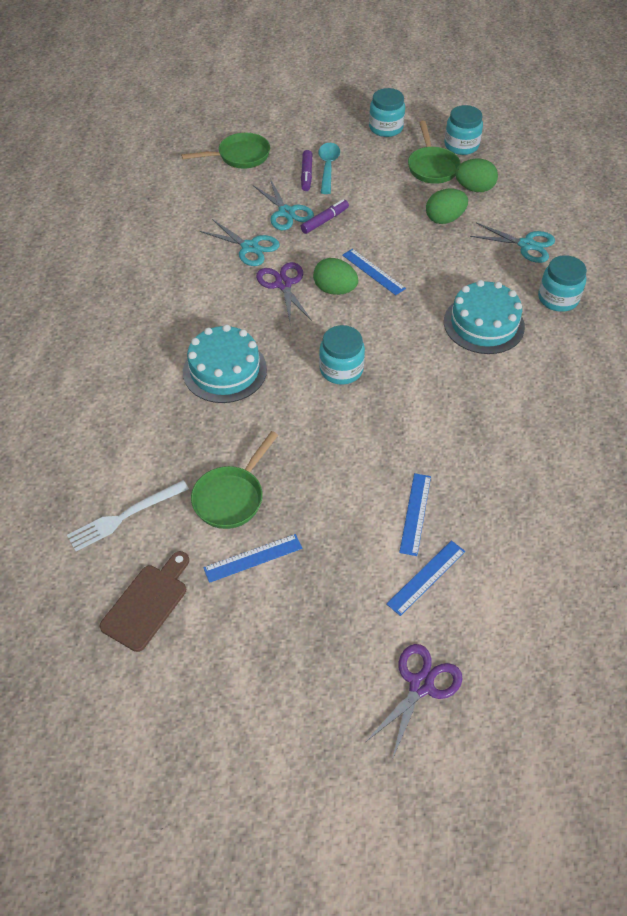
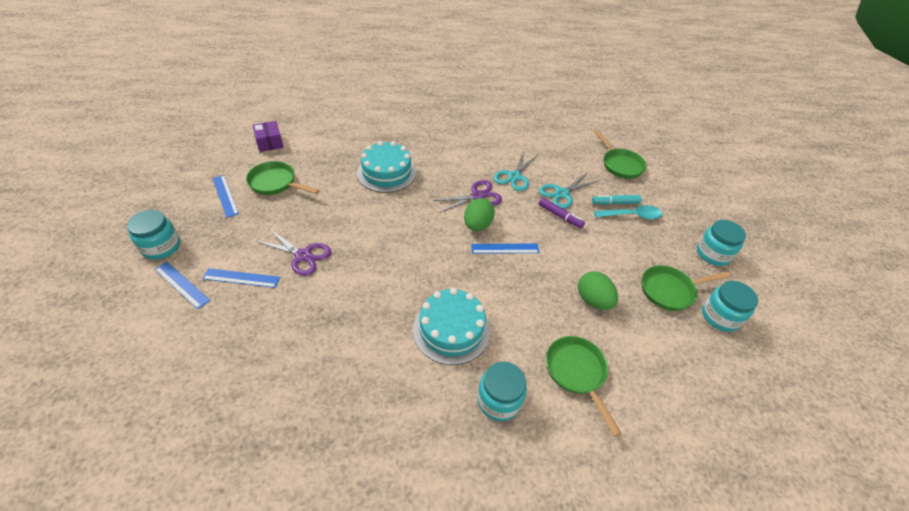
camera: 80 degrees right, 5 degrees down
(125, 516) = (270, 142): white fork -> purple box
(147, 603) = (206, 156): brown cutting board -> none
(306, 175) = (615, 203): purple marker -> turquoise marker
(341, 369) = (389, 232): turquoise jar -> turquoise jar (161, 247)
(373, 271) = (505, 248): blue ruler -> blue ruler turned 45 degrees clockwise
(421, 685) = (95, 281): purple scissors -> purple scissors (303, 256)
(474, 188) = (652, 327): green egg -> none
(526, 245) = (577, 373): turquoise scissors -> green pan

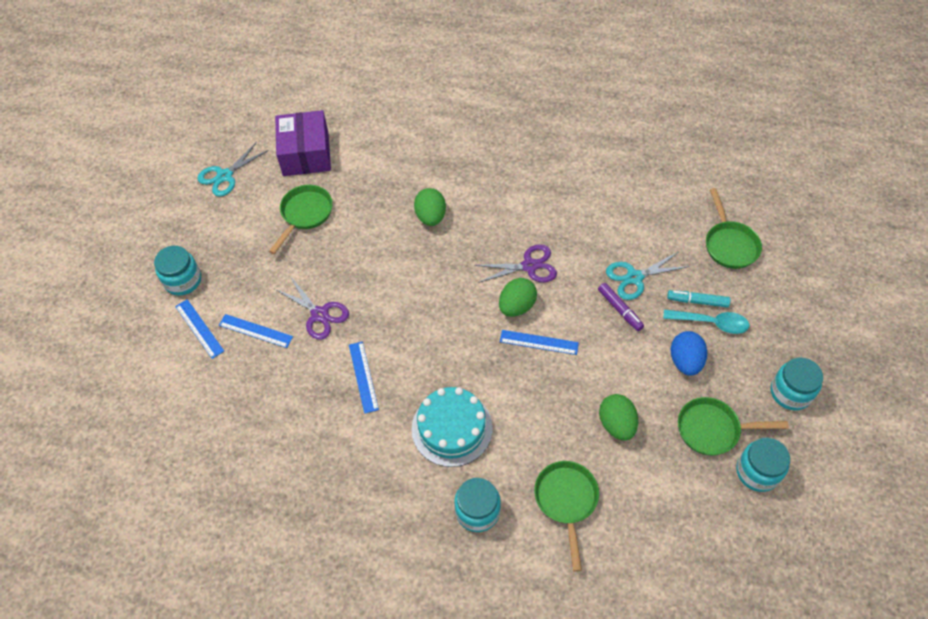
camera: 20 degrees right, 10 degrees up
(225, 195) = (250, 224): blue ruler -> blue ruler (363, 376)
(270, 142) = (306, 154): purple box -> purple box, size x1.75
(276, 183) = (305, 214): green pan -> green pan turned 75 degrees clockwise
(386, 173) = (431, 217): turquoise cake -> green egg
(514, 176) = (583, 243): turquoise scissors -> turquoise scissors (224, 176)
(625, 244) = (685, 361): none -> blue egg

